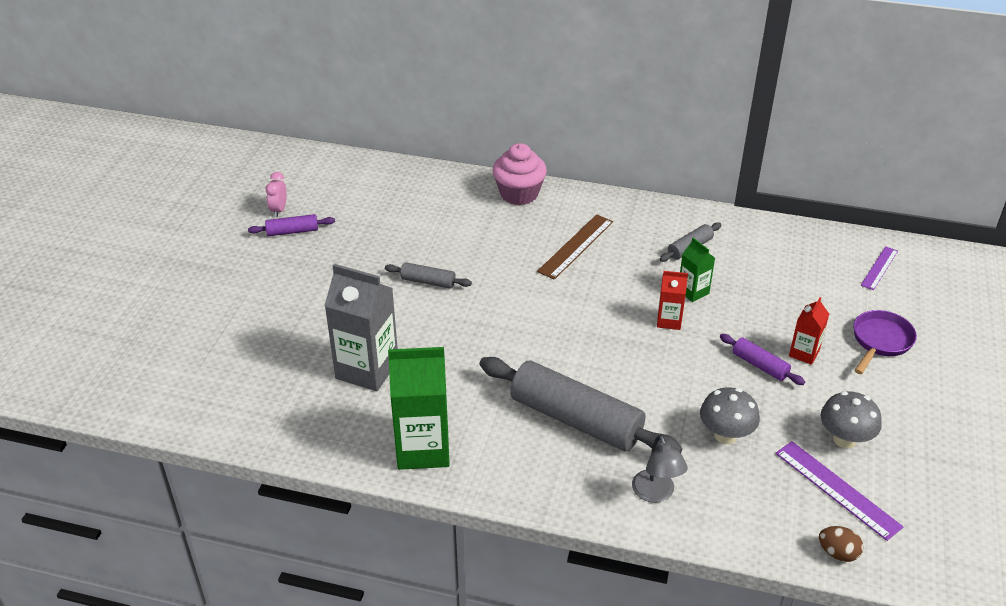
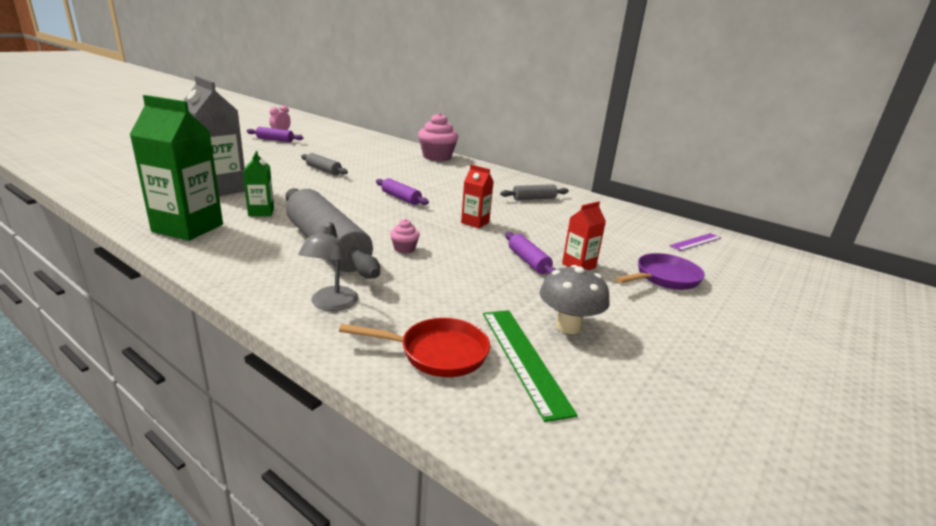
camera: 20 degrees right, 15 degrees down
(562, 306) = (401, 198): none -> purple rolling pin
(576, 246) = (447, 180): brown ruler -> none
(643, 393) = (404, 249): none -> pink cupcake
(693, 292) = (512, 215): green carton -> green carton (261, 212)
(725, 435) = (446, 289): grey mushroom -> none
(776, 510) = (437, 353): none -> red pan
(837, 489) = (523, 359): purple ruler -> green ruler
(837, 553) = (469, 412): brown egg -> none

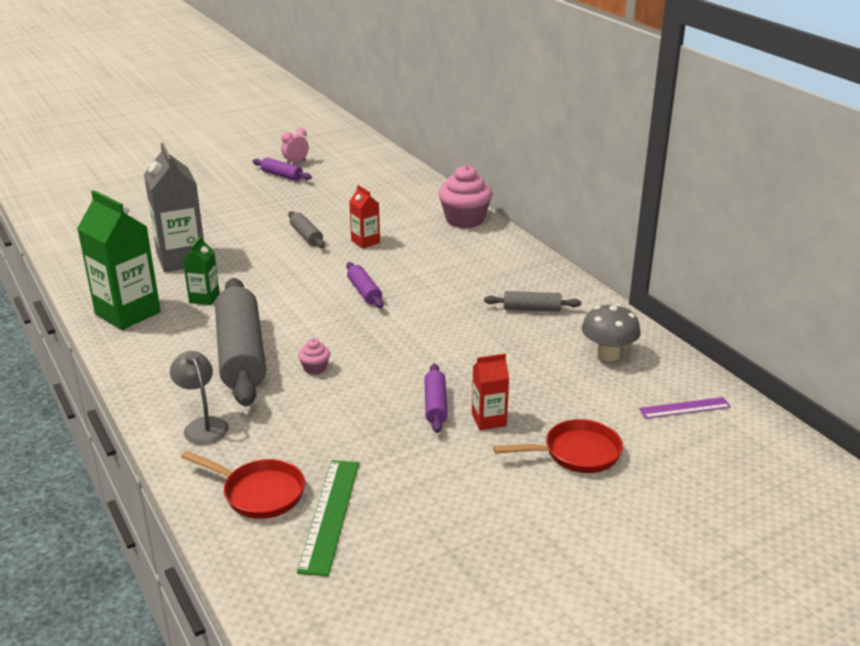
camera: 25 degrees right, 5 degrees up
(331, 304) = (203, 425): grey lamp -> grey lamp turned 120 degrees clockwise
(475, 222) = (422, 340): red carton -> red carton (365, 242)
(568, 326) = (404, 491): grey mushroom -> grey mushroom (608, 355)
(664, 278) = (576, 453): purple pan -> red pan

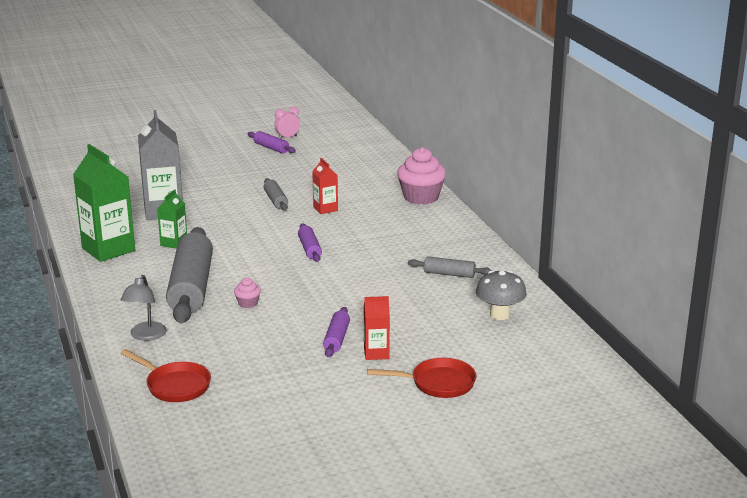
camera: 10 degrees right, 5 degrees down
(203, 425) = (145, 336): grey lamp -> grey lamp turned 150 degrees counterclockwise
(329, 515) = (224, 405): green ruler -> none
(684, 408) = (546, 360): purple ruler -> none

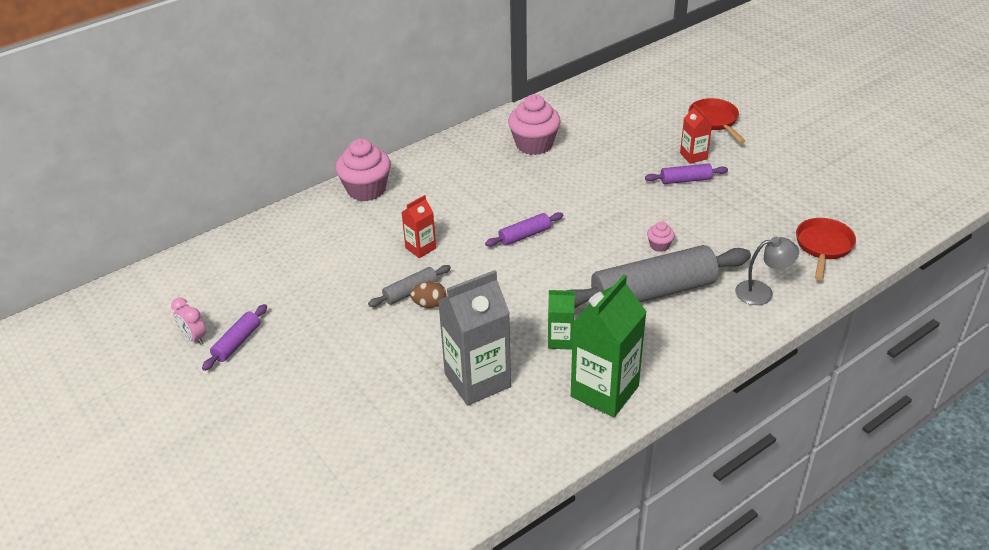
camera: 105 degrees left, 15 degrees up
(256, 205) = (429, 304): none -> brown egg
(449, 274) = (534, 144): grey rolling pin -> pink cupcake
(499, 315) = (592, 110): grey mushroom -> none

